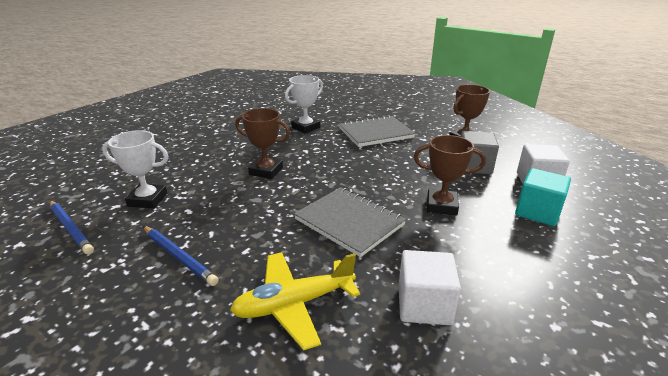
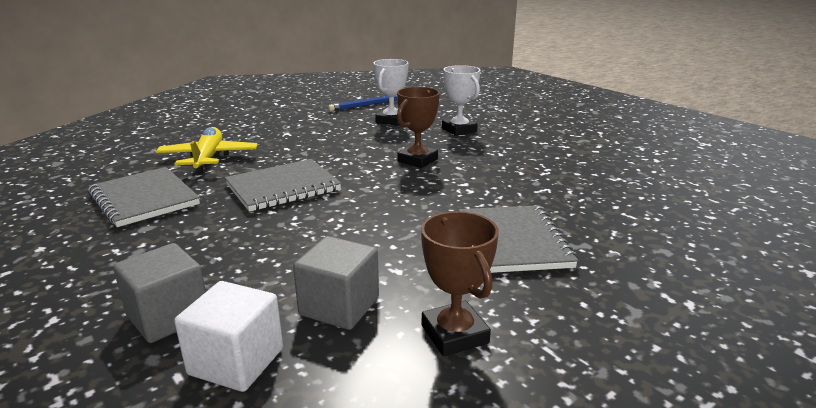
camera: 105 degrees right, 5 degrees down
(179, 257) = (301, 130): blue pencil -> none
(305, 127) = (546, 190): white trophy -> white trophy (459, 130)
(424, 305) = (144, 199): white cube -> grey notebook
(441, 206) = (260, 243): brown trophy -> none
(537, 212) = (168, 316): turquoise cube -> grey cube

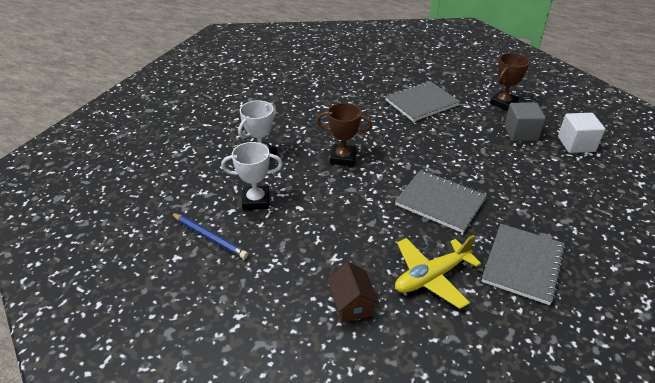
camera: 115 degrees left, 15 degrees up
(168, 316) = (583, 175): grey cube -> none
(236, 130) = (352, 304): none -> brown house

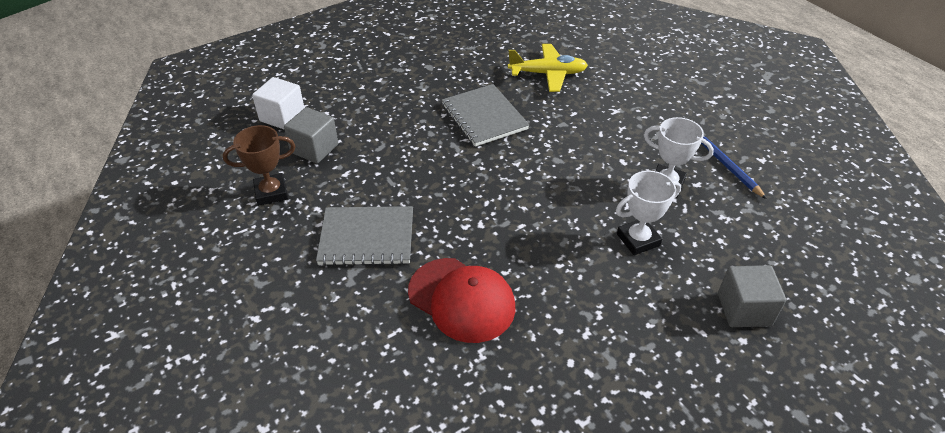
camera: 150 degrees left, 5 degrees up
(182, 141) = (744, 309): none -> grey cube
(343, 96) = (462, 300): none -> red cap
(343, 158) = (540, 197): brown trophy -> none
(352, 304) = (621, 79): brown house -> none
(523, 265) = (472, 58): grey notebook -> none

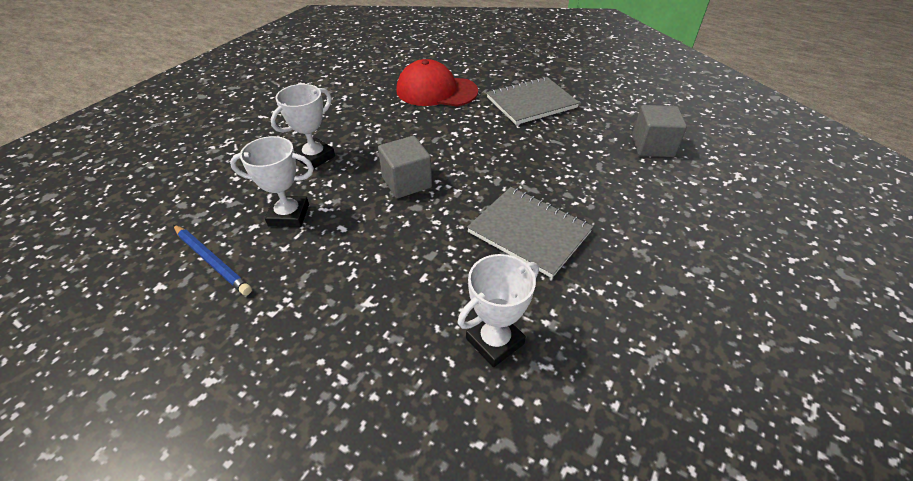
camera: 155 degrees right, 0 degrees up
(271, 192) = (635, 108): brown trophy -> none
(282, 116) = (724, 164): white cube -> none
(548, 74) = (495, 341): yellow plane -> white trophy
(744, 309) = (225, 135): grey cube -> grey cube (406, 182)

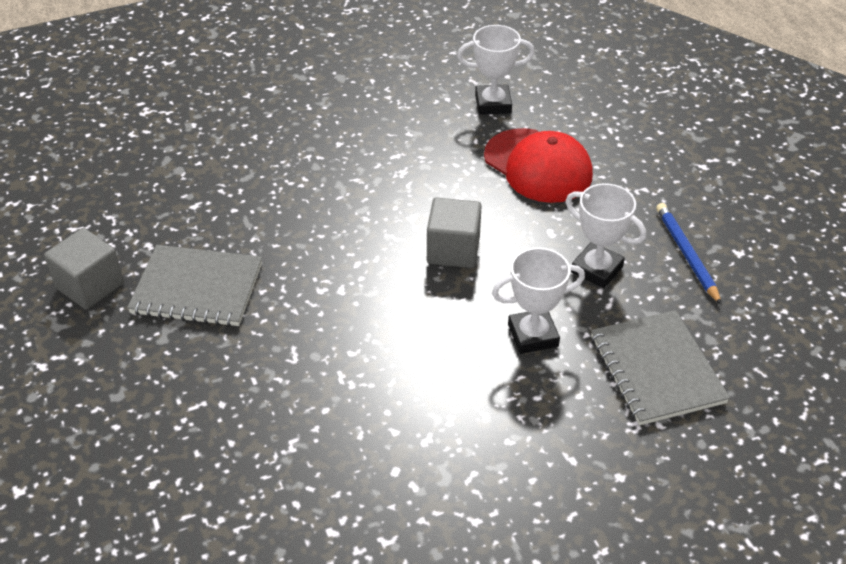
camera: 145 degrees left, 0 degrees up
(436, 91) = (288, 378): red cap -> red cap (538, 166)
(529, 232) = (389, 152): grey notebook -> grey notebook (656, 369)
(652, 146) = (165, 169): grey cube -> grey cube (90, 286)

